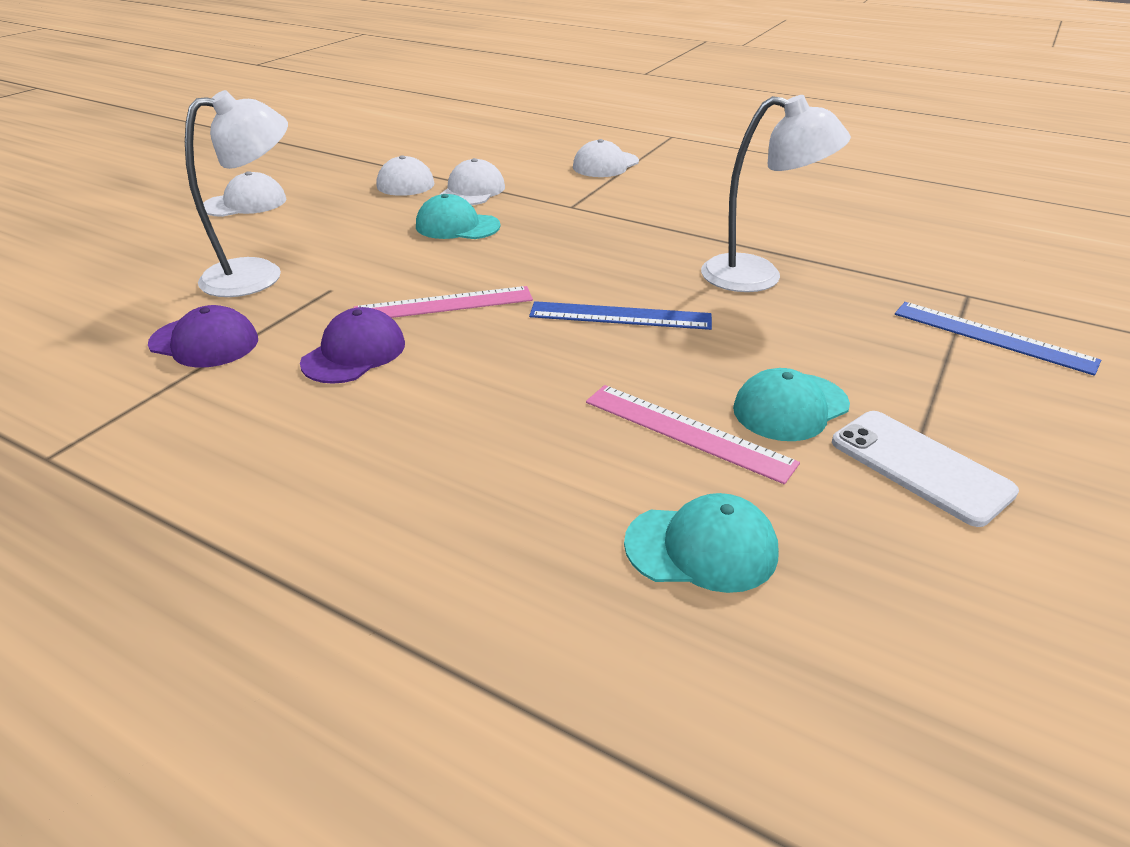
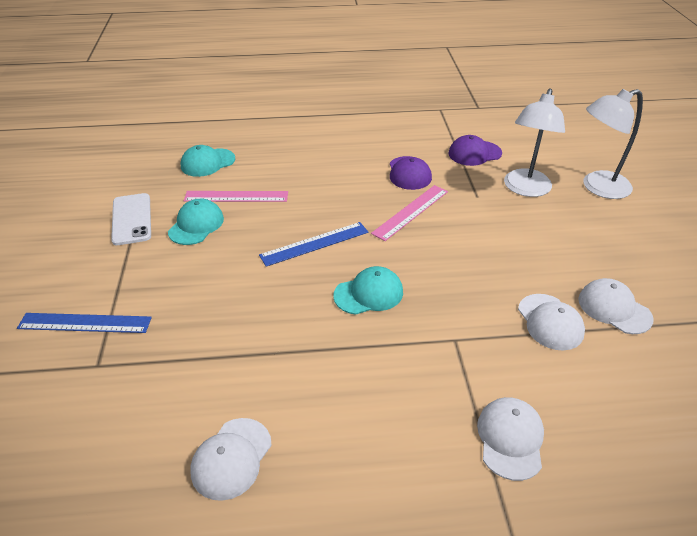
camera: 145 degrees right, 5 degrees up
(245, 203) = (649, 231): white cap -> white cap (231, 458)
(457, 226) = (495, 274): turquoise cap -> turquoise cap (368, 294)
(758, 277) = (255, 316): white lamp -> white lamp (598, 187)
(920, 466) = (131, 219): white phone -> white phone turned 60 degrees clockwise

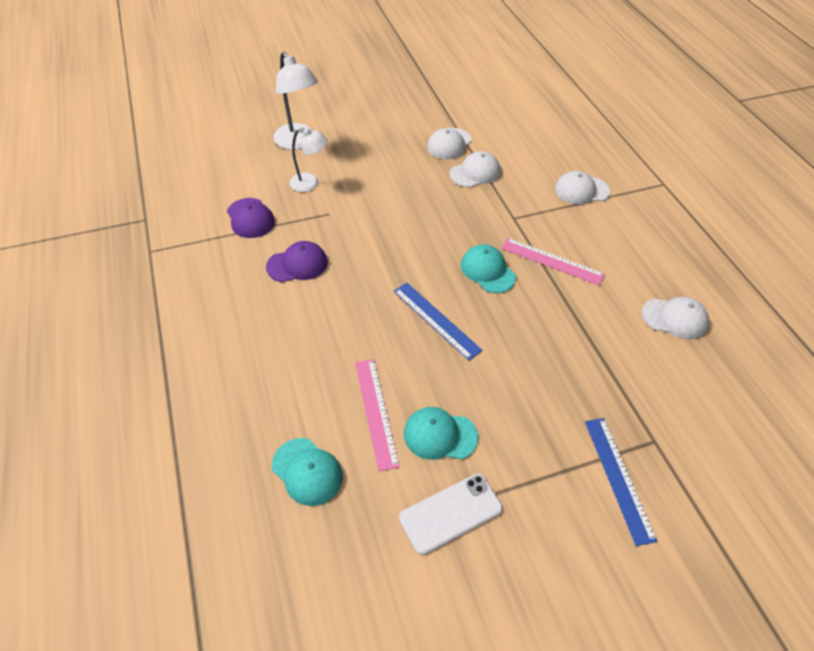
camera: 105 degrees left, 10 degrees up
(411, 212) = (366, 256): pink ruler -> pink ruler (552, 261)
(525, 189) = (310, 183): white lamp -> white lamp, size x0.65

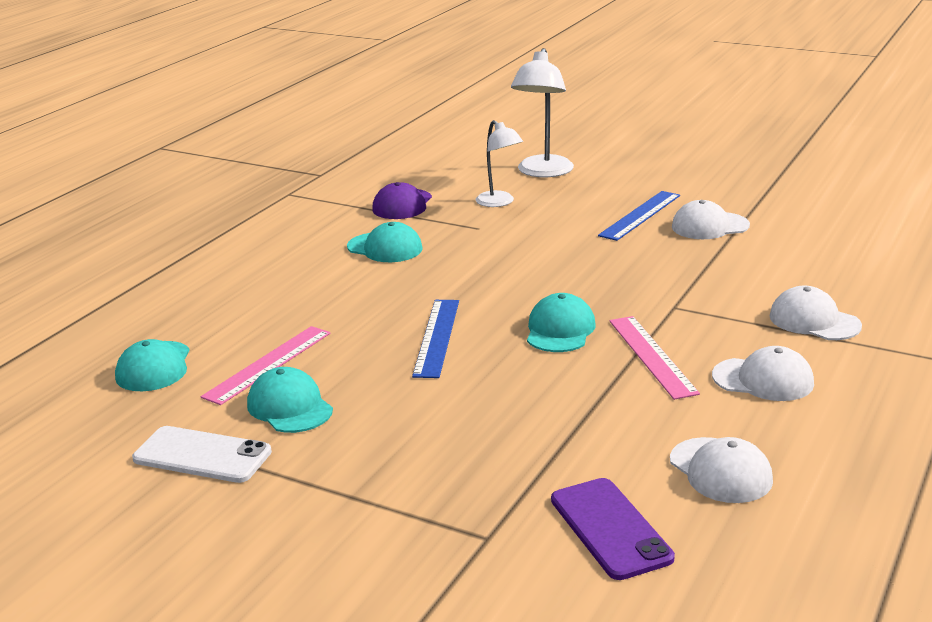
camera: 50 degrees right, 25 degrees down
(297, 264) = (385, 248): purple cap -> turquoise cap
(475, 172) = (697, 257): white cap -> white cap (763, 379)
(618, 478) = (391, 535): blue ruler -> blue ruler (640, 215)
(687, 390) = (610, 528): none -> purple phone

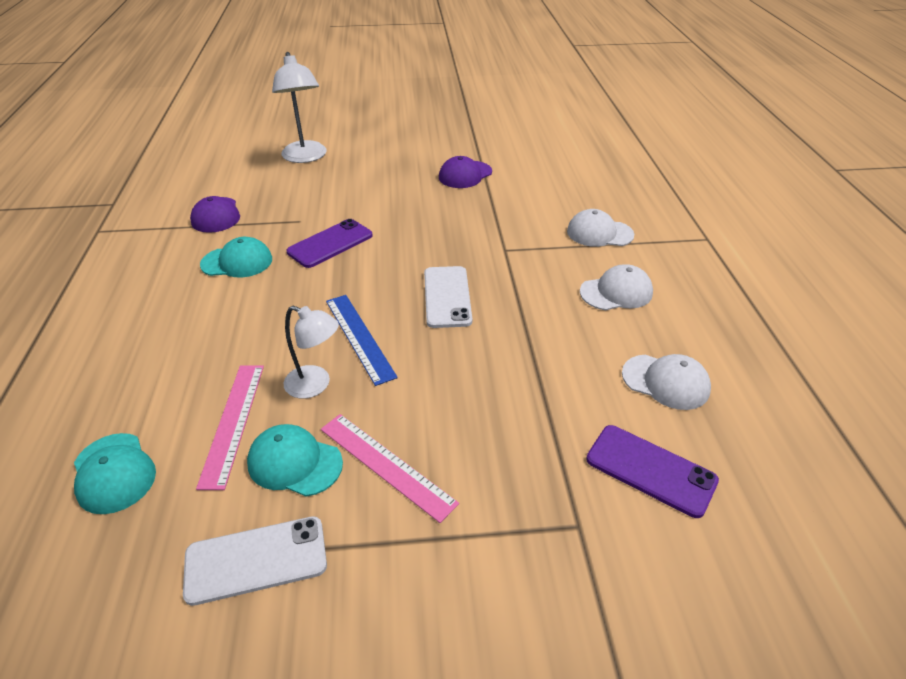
camera: 35 degrees left, 15 degrees up
(488, 255) = (330, 244): none -> purple phone
(499, 202) = (296, 193): white lamp -> white lamp (315, 385)
(560, 330) = (447, 297): turquoise cap -> white phone
(640, 215) = (410, 177): blue ruler -> none
(652, 356) = (530, 297): pink ruler -> pink ruler (386, 465)
(709, 226) = (465, 175): white cap -> purple cap

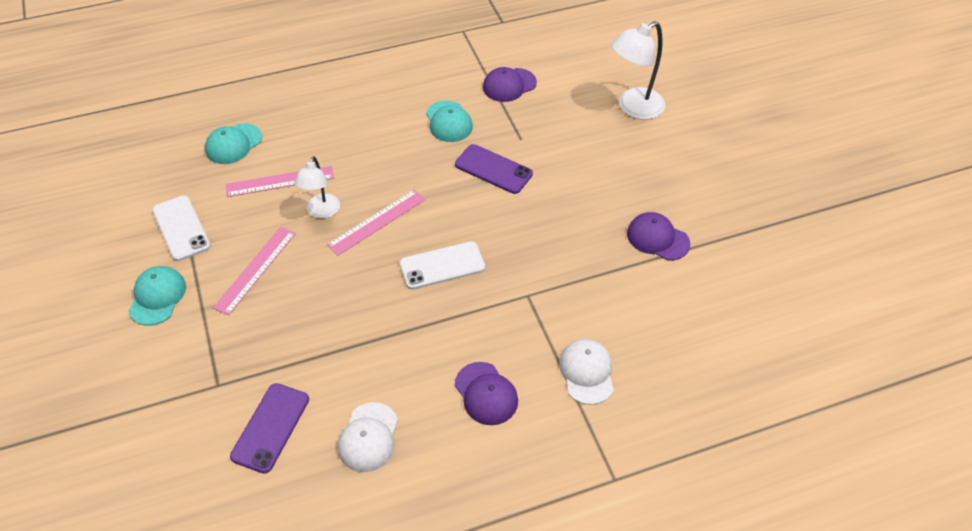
camera: 75 degrees right, 10 degrees up
(294, 463) = (251, 222): turquoise cap -> turquoise cap (157, 297)
(359, 337) = (377, 222): blue ruler -> pink ruler
(616, 292) = (486, 393): white cap -> purple cap

